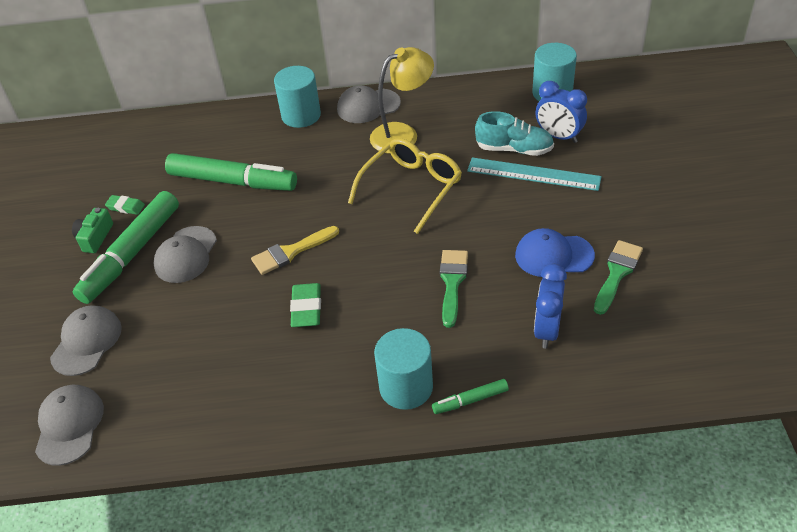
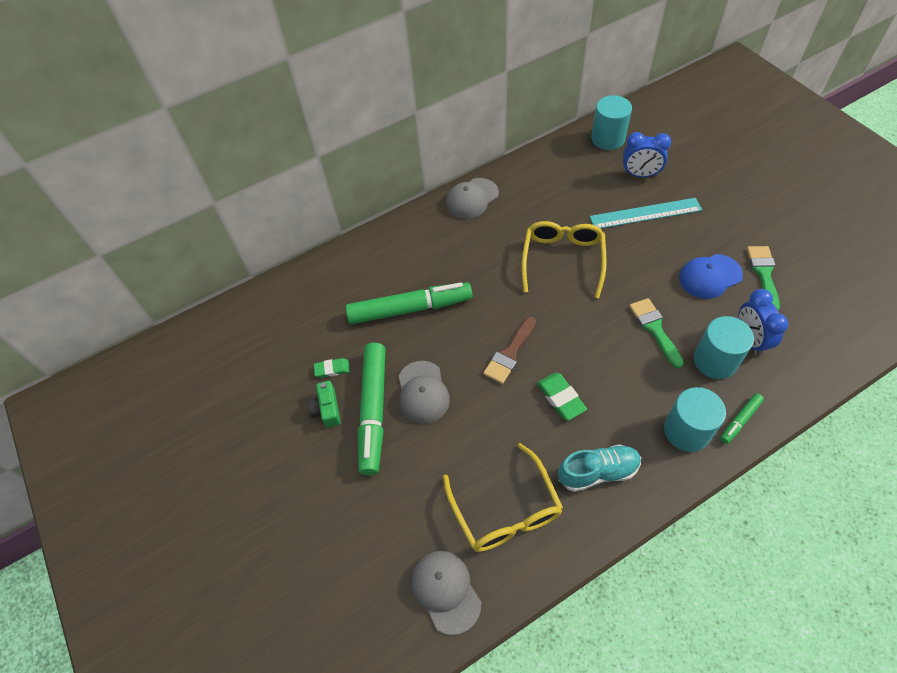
camera: 25 degrees left, 10 degrees up
(87, 342) = (399, 509): grey cap -> none
(176, 382) = (505, 509): none -> yellow glasses
(291, 252) = (510, 353): yellow brush -> brown brush
(301, 115) = (421, 226): turquoise cylinder -> turquoise cylinder (715, 361)
(402, 134) = (519, 214): yellow lamp -> none
(514, 149) = (615, 197): turquoise shoe -> turquoise shoe (598, 472)

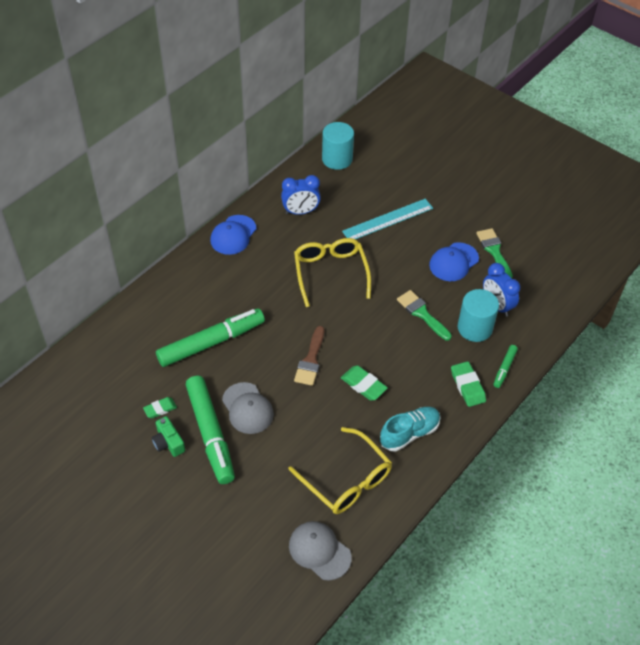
camera: 25 degrees left, 5 degrees down
(472, 198) = (233, 235): grey cap -> blue cap
(640, 175) = (374, 187): blue clock -> blue clock (300, 212)
(686, 431) = (467, 386): turquoise cylinder -> green eraser

